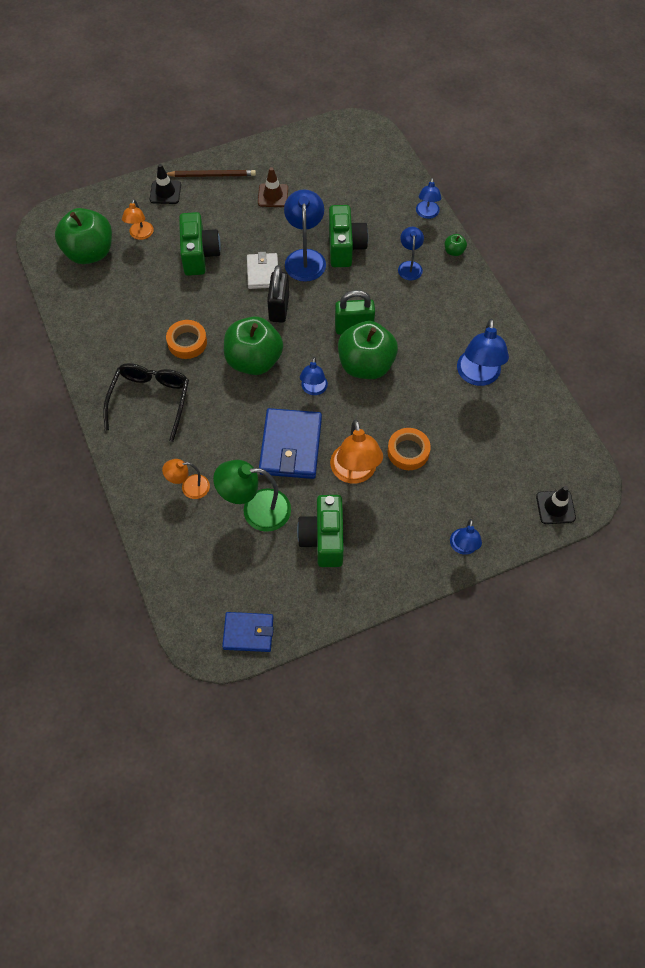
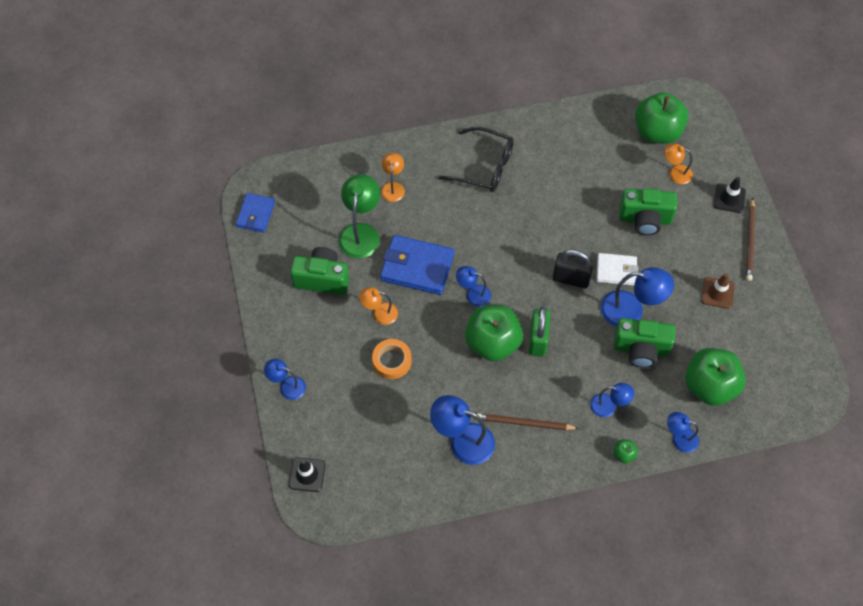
camera: 100 degrees right, 0 degrees up
(187, 342) = (542, 199): orange tape -> none
(254, 360) = (513, 250): green apple -> green apple (709, 386)
(355, 473) = (379, 313): orange lamp -> orange lamp, size x0.59
(445, 329) = (524, 423): none -> brown pencil

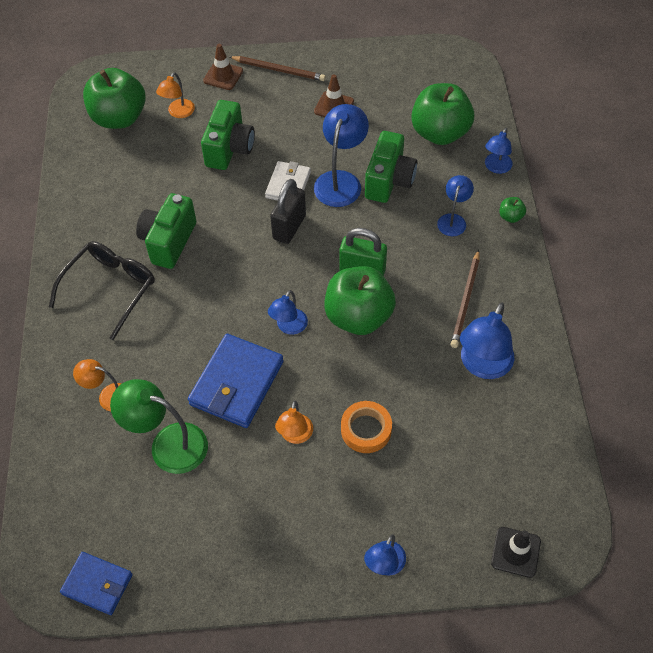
camera: 80 degrees left, 5 degrees down
(322, 279) = (228, 502): green camera -> green camera (168, 241)
(729, 198) = (223, 76): black traffic cone -> brown traffic cone

